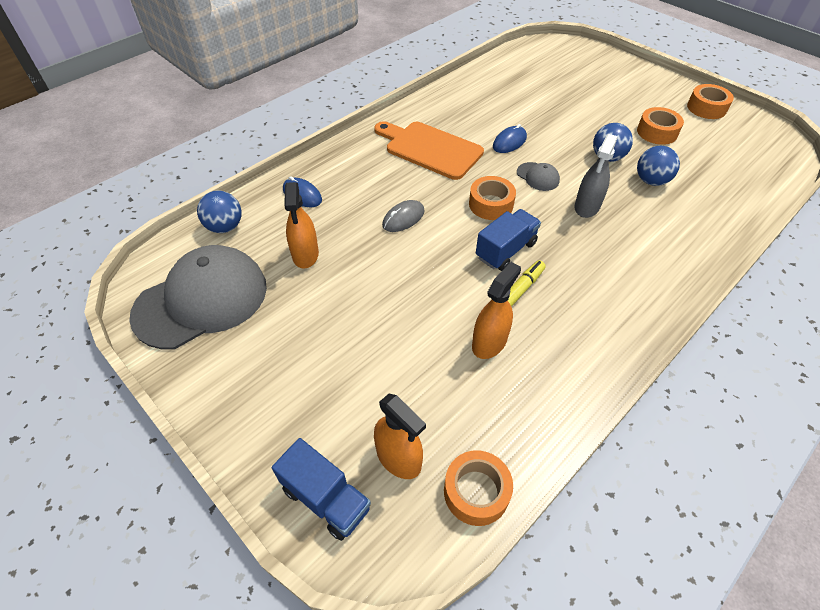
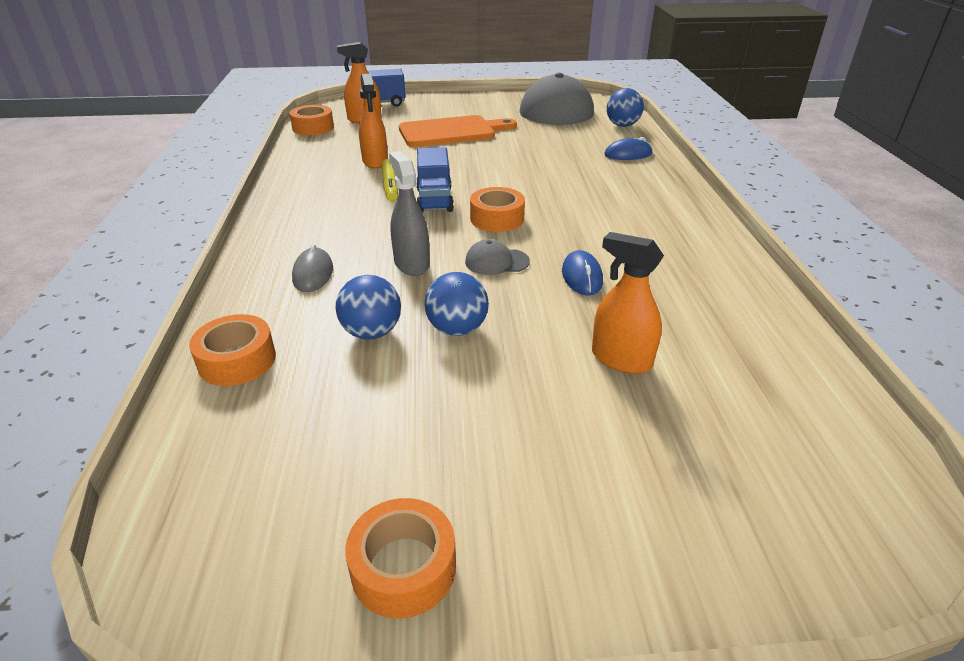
camera: 130 degrees right, 15 degrees down
(305, 254) = (552, 138): orange spray bottle -> orange spray bottle (621, 359)
(403, 218) = (539, 178): grey mouse -> grey mouse (313, 273)
(430, 149) = (629, 226): orange cutting board -> orange cutting board (452, 132)
(657, 132) = (437, 420): orange tape -> orange tape (237, 360)

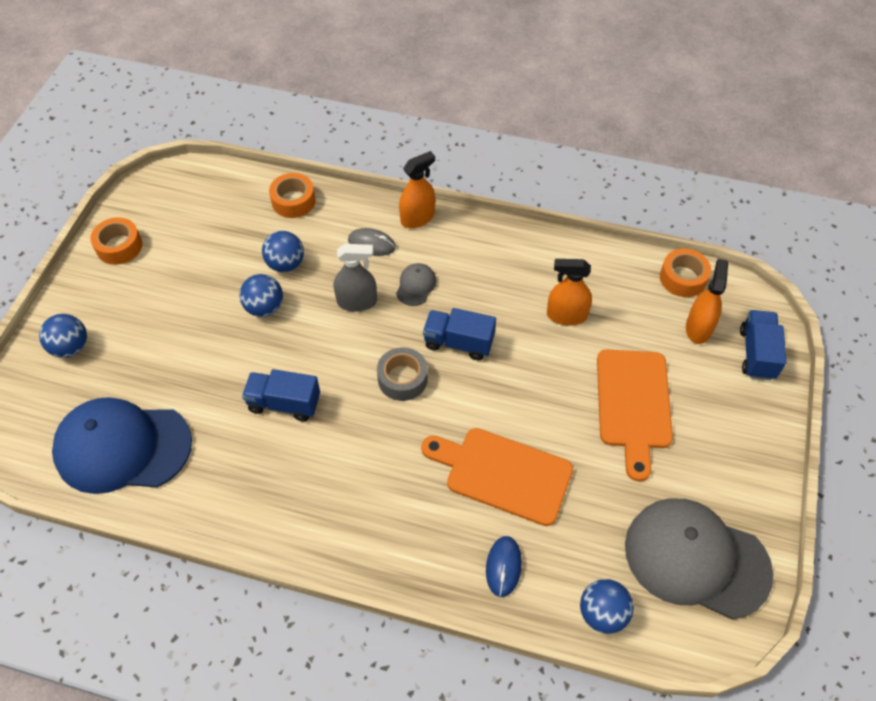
camera: 110 degrees right, 20 degrees up
(390, 186) = (502, 316): yellow marker -> none
(496, 262) = (333, 355): grey cap -> grey cap (416, 285)
(497, 218) = (402, 379): orange tape -> grey tape
(554, 164) = (502, 474): none -> orange cutting board
(582, 277) = (284, 403): blue mouse -> blue truck
(621, 359) = (185, 384): orange spray bottle -> orange spray bottle (417, 218)
(670, 527) = (70, 347): none -> blue ball
(756, 381) = (122, 447): none -> blue cap

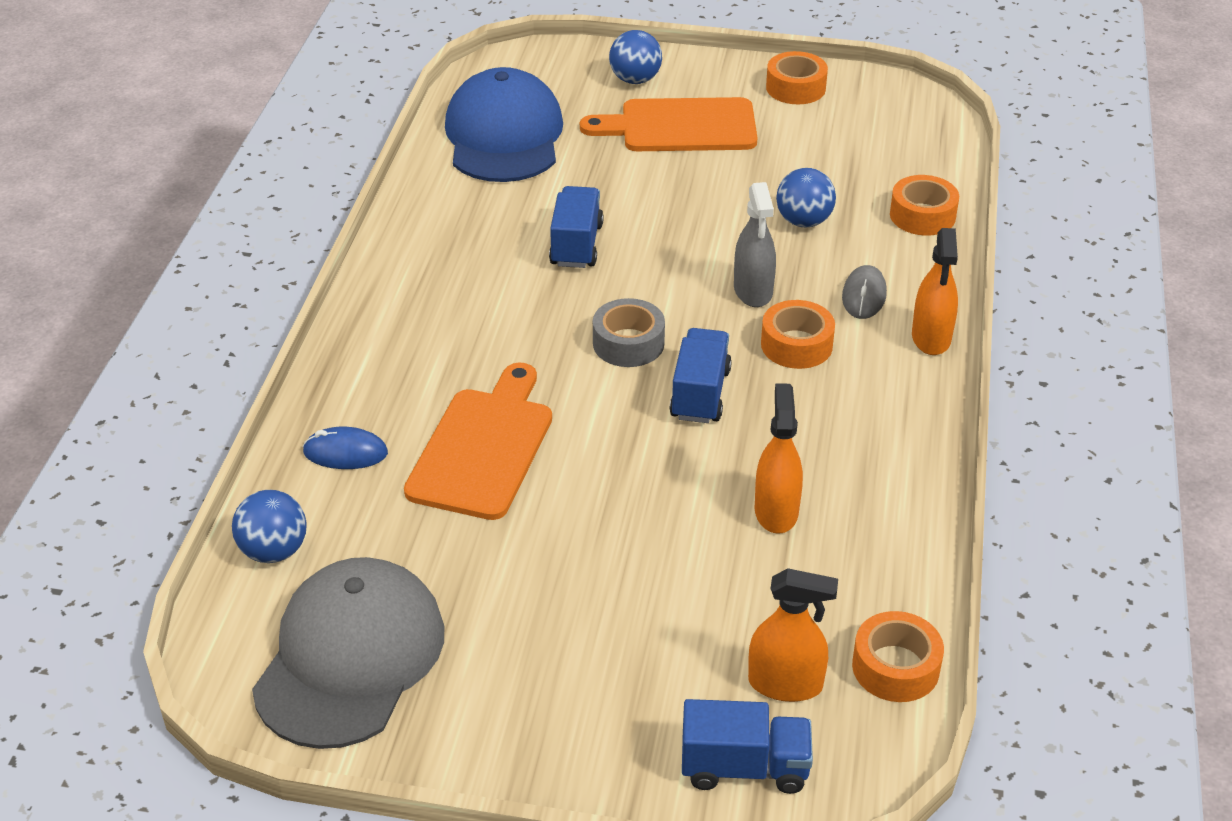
camera: 85 degrees right, 15 degrees down
(264, 307) = (724, 212): blue ball -> none
(416, 285) = (796, 345): grey cap -> orange tape
(417, 218) = (931, 338): orange spray bottle -> orange spray bottle turned 45 degrees clockwise
(633, 404) = (614, 591): orange cutting board -> orange cutting board (680, 126)

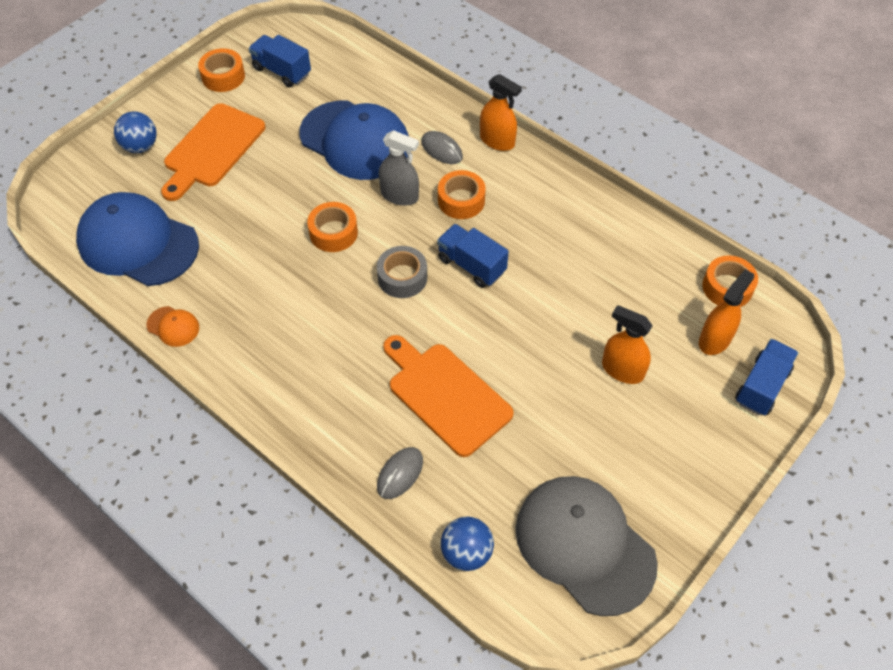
camera: 60 degrees left, 15 degrees up
(345, 453) = (400, 474): blue mouse -> grey mouse
(416, 206) = (173, 326): none -> orange cap
(576, 245) = (288, 259): blue truck -> blue truck (282, 71)
(776, 511) = (588, 279): orange spray bottle -> orange spray bottle (622, 370)
(803, 221) = (355, 140): blue ball -> blue cap
(922, 215) = (392, 88): orange tape -> orange tape (333, 233)

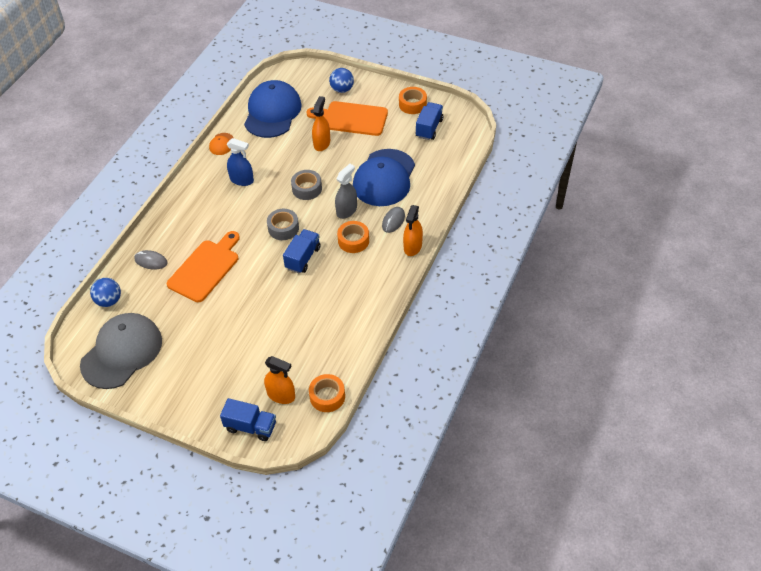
camera: 75 degrees right, 5 degrees down
(273, 312) = (242, 180): none -> blue spray bottle
(333, 233) = (307, 189): orange tape -> grey tape
(399, 195) = (346, 210): grey spray bottle -> grey spray bottle turned 150 degrees counterclockwise
(622, 370) = (244, 349): orange spray bottle -> orange spray bottle (322, 143)

